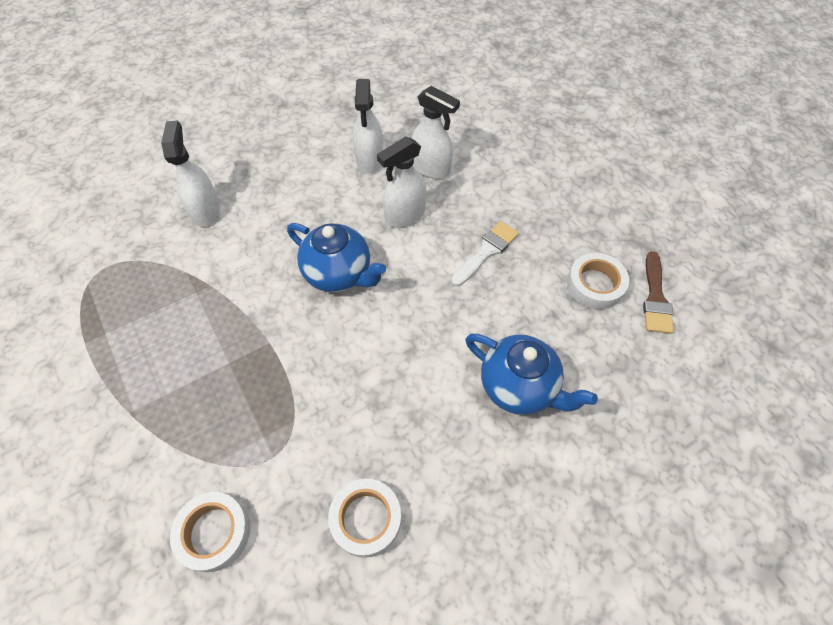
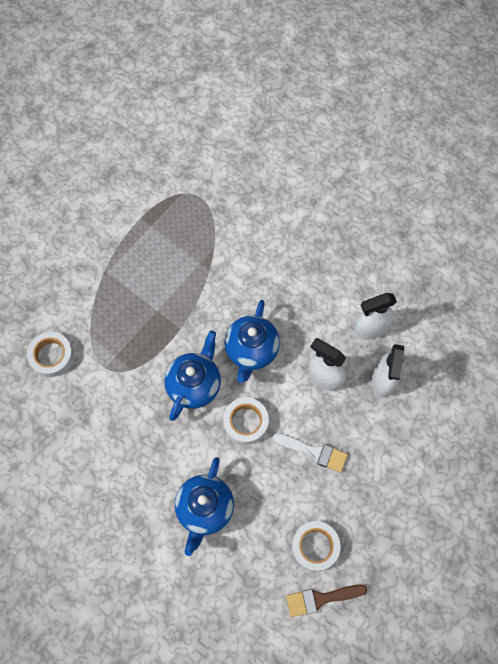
camera: 70 degrees right, 10 degrees up
(206, 211) = (270, 233): white spray bottle -> none
(352, 348) = (194, 385): none -> blue teapot
(366, 519) = (85, 439): white tape -> white tape (246, 422)

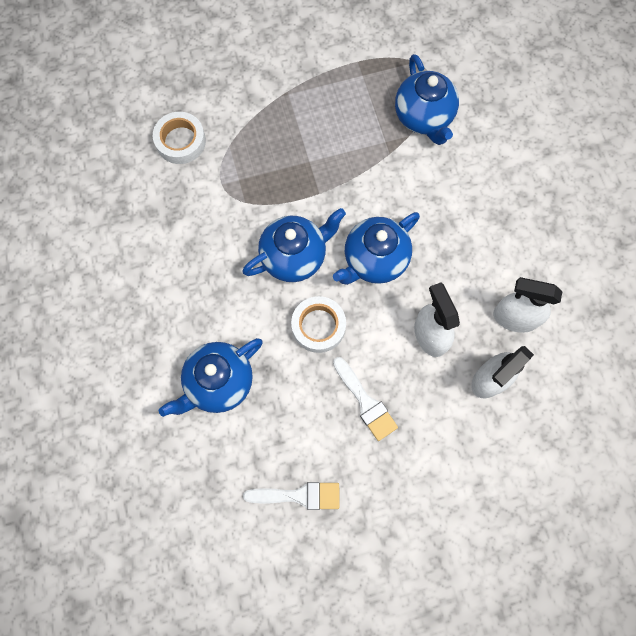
camera: 35 degrees right, 5 degrees up
(215, 229) = (423, 117): none -> blue teapot
(315, 546) = (299, 495): white tape -> white brush
(320, 599) = (268, 550): brown brush -> none

